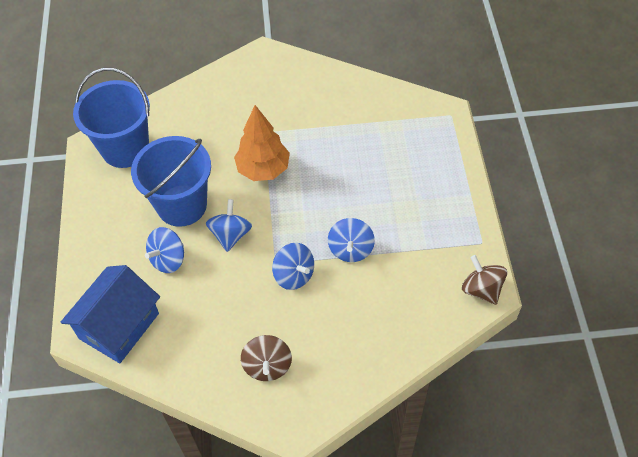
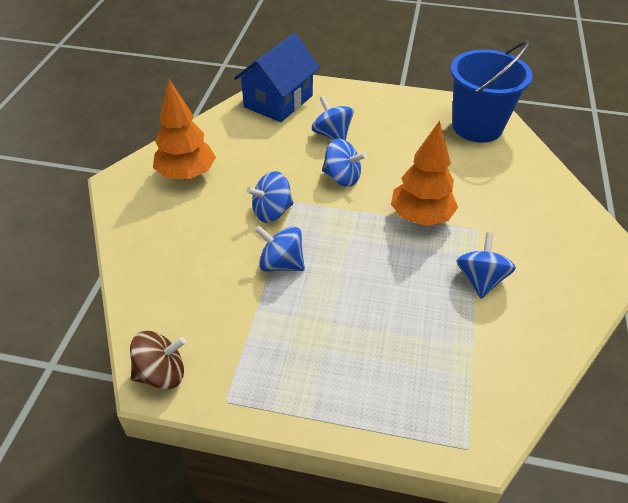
camera: 105 degrees right, 10 degrees down
(119, 326) = (278, 101): blue house -> blue house turned 75 degrees clockwise
(182, 205) = (392, 152): blue bucket -> none
(267, 366) = (186, 175): brown spinning top -> orange tree
(317, 124) = (480, 280): none -> blue spinning top

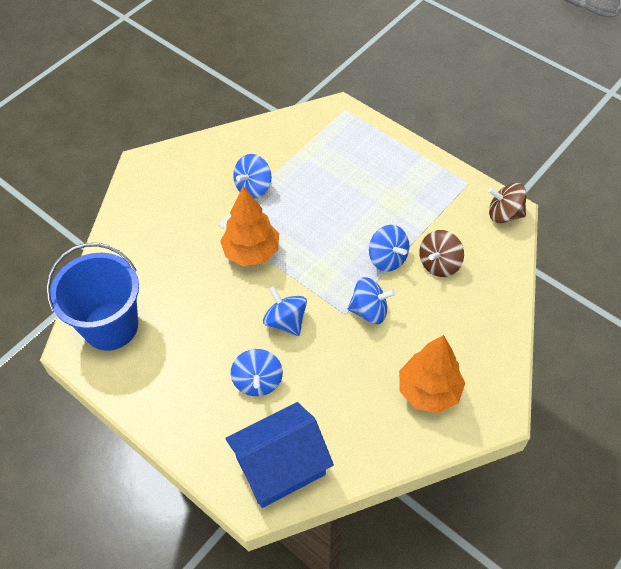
camera: 150 degrees left, 10 degrees up
(221, 280) = (439, 264): none -> brown spinning top

